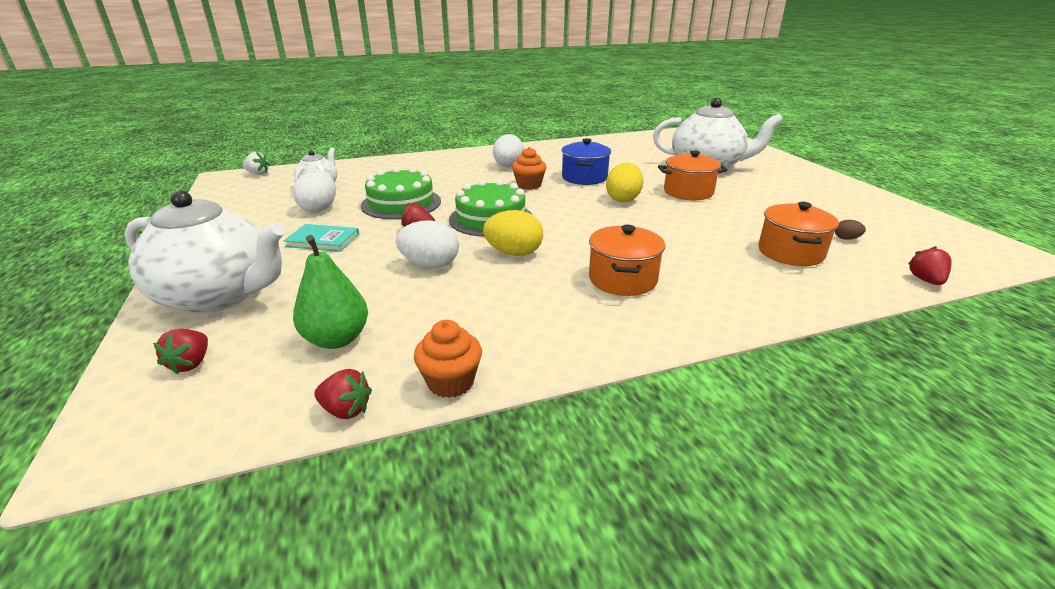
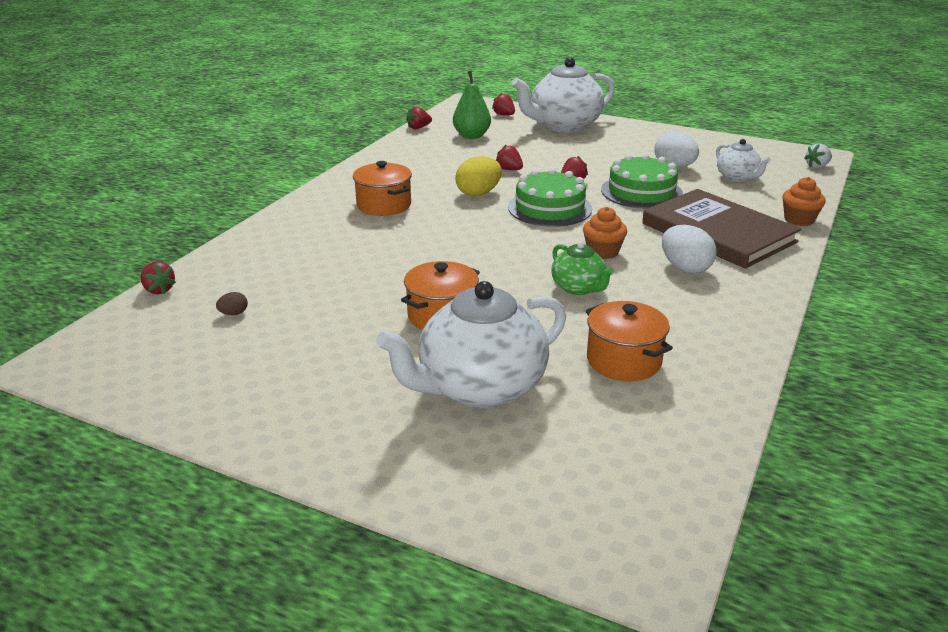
camera: 135 degrees right, 0 degrees up
(323, 240) = (603, 156): turquoise book -> none
(430, 265) = (509, 169): white egg -> red strawberry
(442, 170) = (718, 233): none -> brown book
(451, 382) = (396, 144): orange cupcake -> orange cupcake (799, 220)
(584, 178) = (578, 288): blue pot -> green teapot
(623, 199) = (489, 274): yellow egg -> none
(790, 252) = (280, 274): orange pot -> orange pot (624, 361)

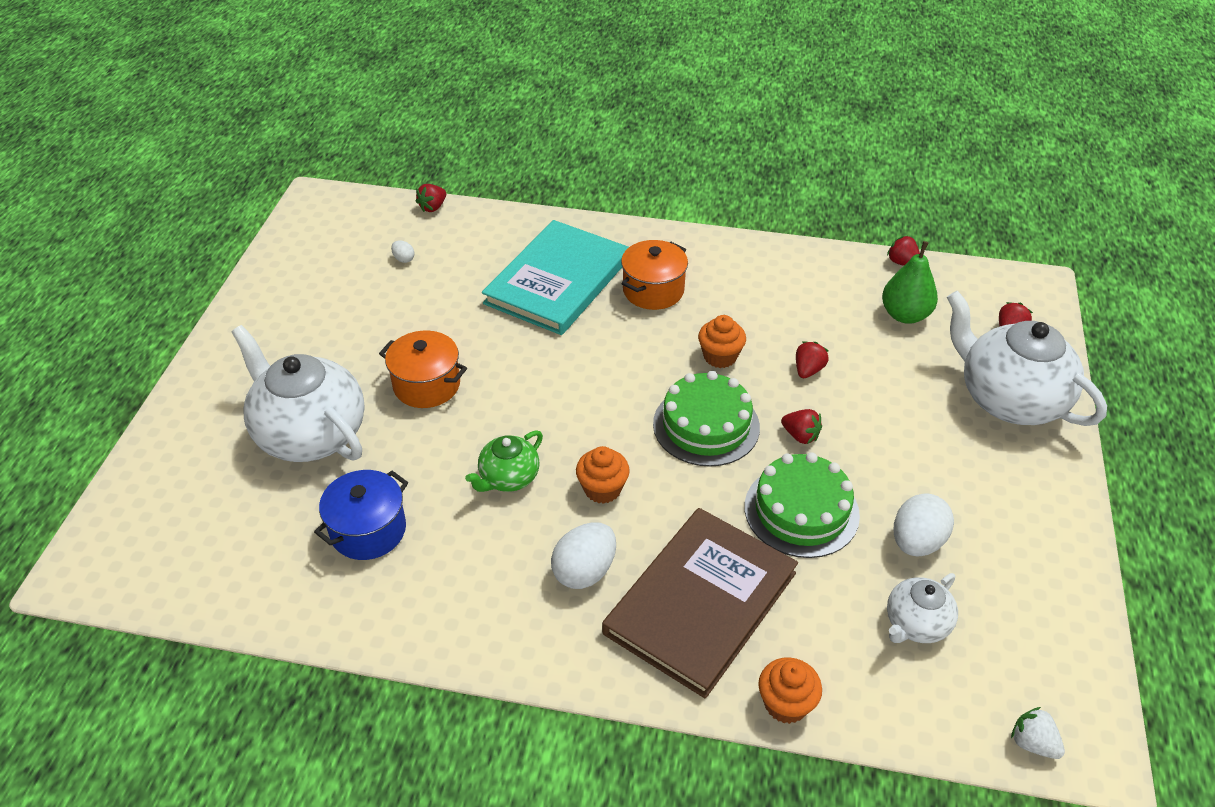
camera: 75 degrees right, 15 degrees up
(233, 313) = (404, 259): brown egg -> white egg
(339, 241) = (557, 281): none -> turquoise book
(478, 193) = (720, 356): yellow egg -> orange cupcake
(624, 361) = (368, 530): orange pot -> blue pot

